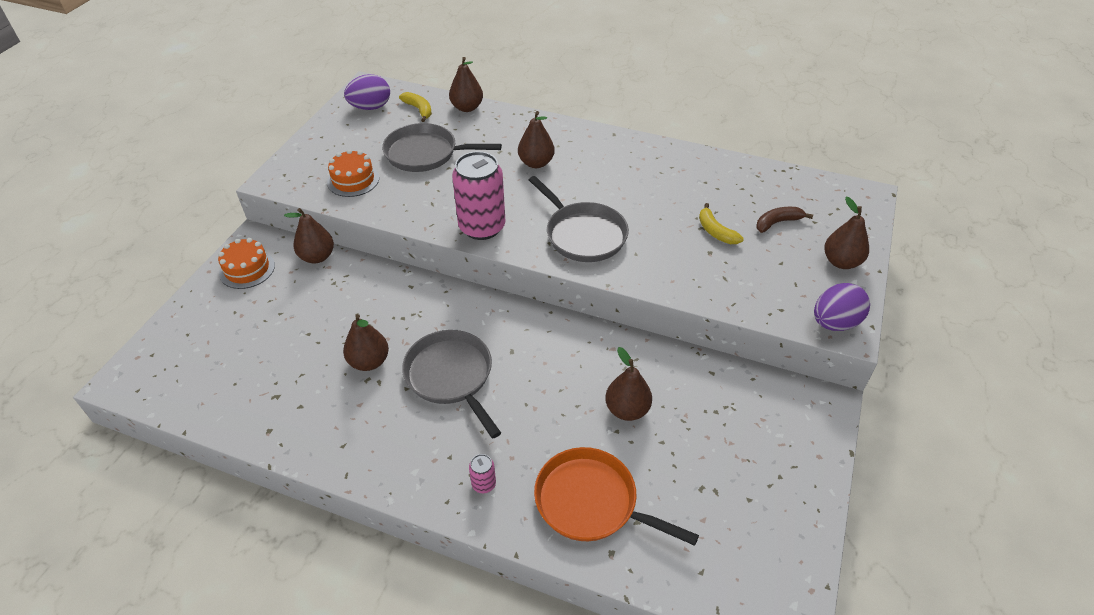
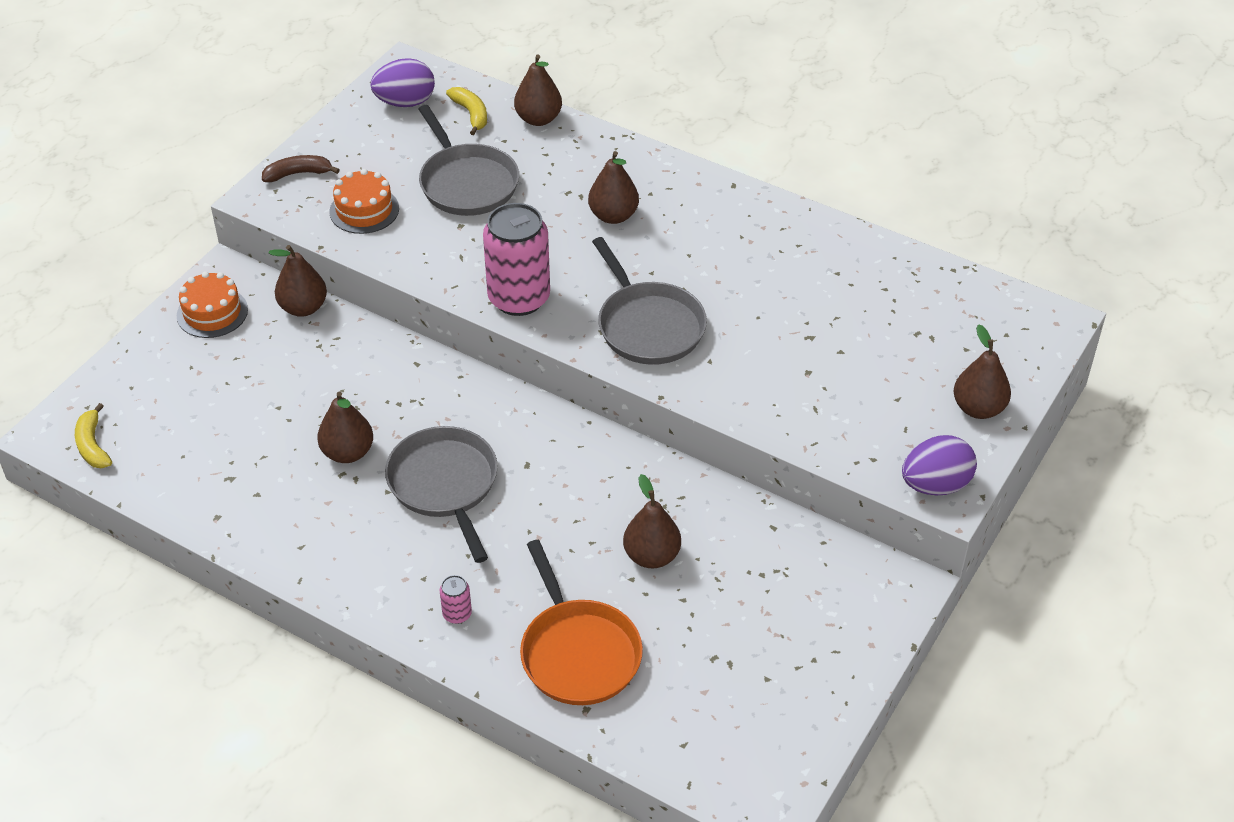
camera: 10 degrees right, 0 degrees up
(425, 153) = (467, 183): grey pan -> grey pan turned 135 degrees counterclockwise
(591, 502) = (578, 653): orange pan -> orange pan turned 150 degrees counterclockwise
(715, 231) = (826, 345): yellow banana -> yellow banana (93, 445)
(777, 223) = (914, 344): brown banana -> brown banana (298, 174)

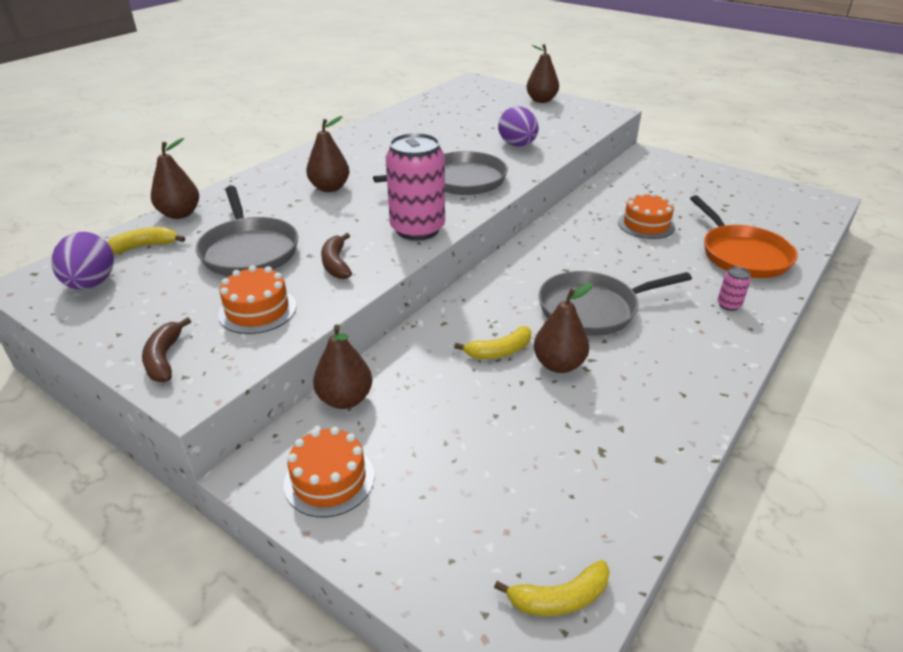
camera: 85 degrees left, 10 degrees down
(369, 407) = (499, 351): none -> yellow banana
(444, 247) = (336, 264): none -> brown banana
(467, 183) = (249, 250): grey pan -> grey pan turned 90 degrees clockwise
(578, 653) = (742, 255): orange pan -> orange pan turned 90 degrees clockwise
(651, 556) = (646, 224): brown pear -> orange cake
(935, 485) = (602, 113): purple egg -> purple egg (517, 145)

